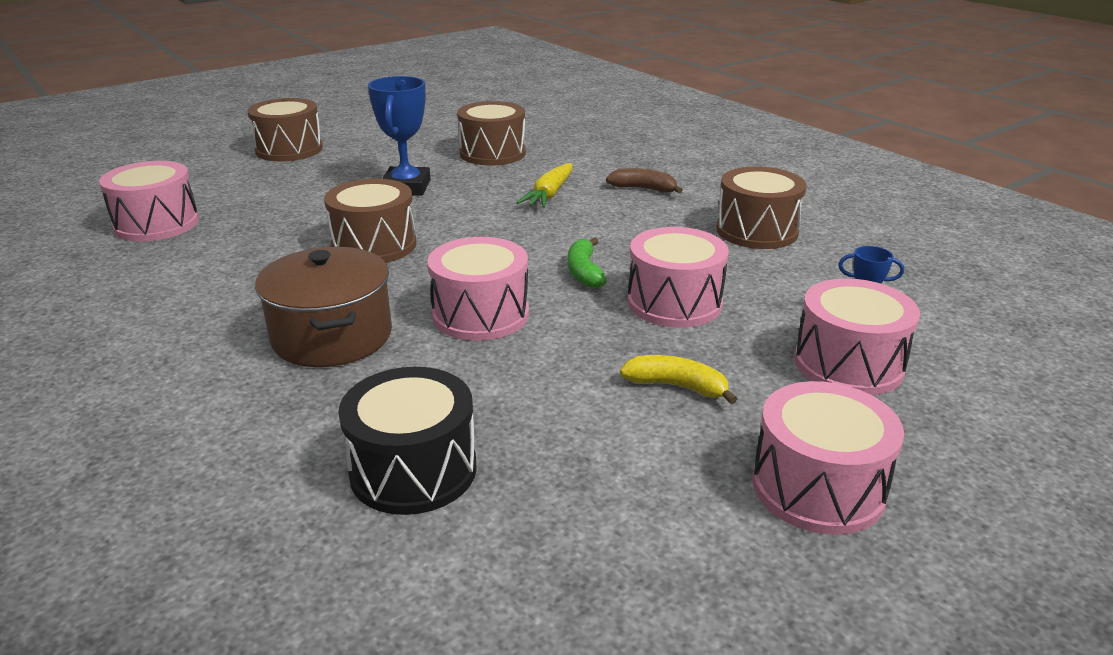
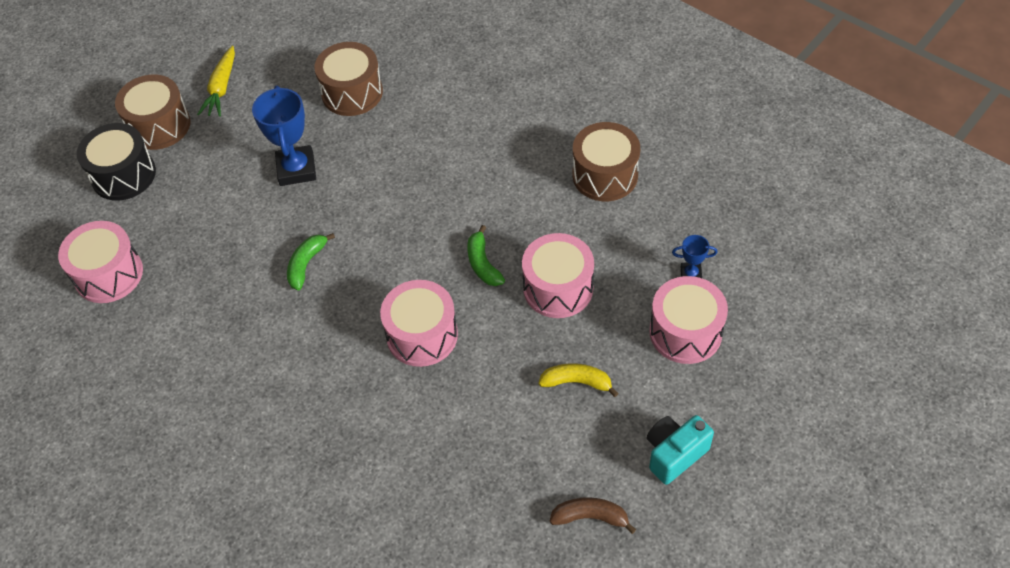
camera: 10 degrees left, 25 degrees up
(332, 336) = (325, 385): brown pot -> none
(374, 245) = (306, 264): brown drum -> green banana
(413, 470) = (433, 499): black drum -> black drum (123, 175)
(549, 194) = (424, 154): yellow carrot -> yellow carrot (221, 88)
(643, 189) = (502, 128): brown banana -> brown banana (590, 517)
(818, 487) = (674, 454): pink drum -> turquoise camera

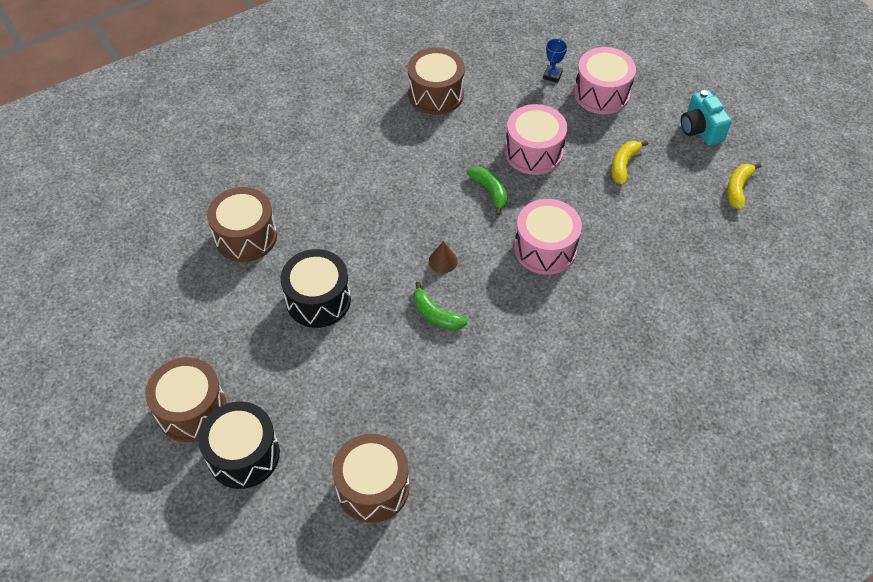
camera: 75 degrees left, 0 degrees up
(109, 274) = (373, 487): pink drum -> brown drum
(221, 88) = (172, 343): yellow carrot -> none
(296, 169) = (318, 300): blue trophy -> black drum
(375, 250) = (443, 261): none -> brown cone
(483, 264) = (490, 191): green banana -> green banana turned 120 degrees counterclockwise
(590, 517) = (738, 189): brown banana -> yellow banana

